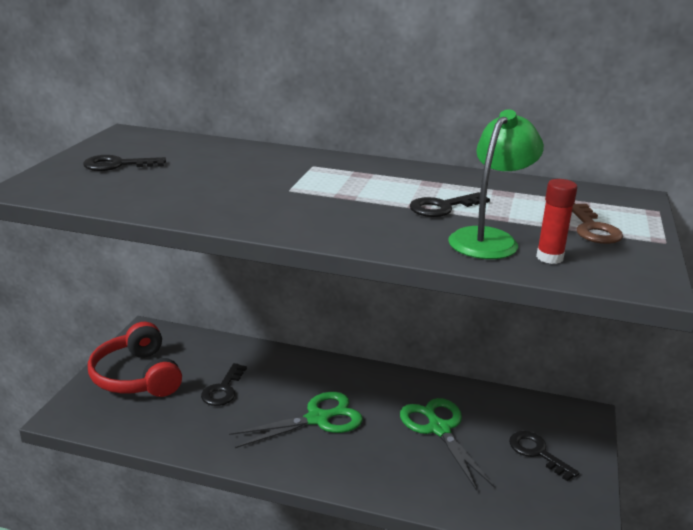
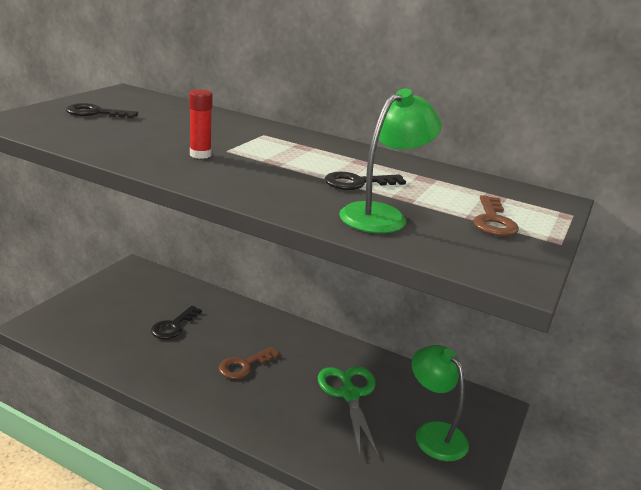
camera: 10 degrees right, 0 degrees up
(136, 376) = (106, 303): red headphones -> none
(318, 419) = (244, 366): green scissors -> brown key
(537, 452) = (434, 433): black key -> green lamp
(549, 257) = (430, 239): red glue stick -> red glue stick (200, 155)

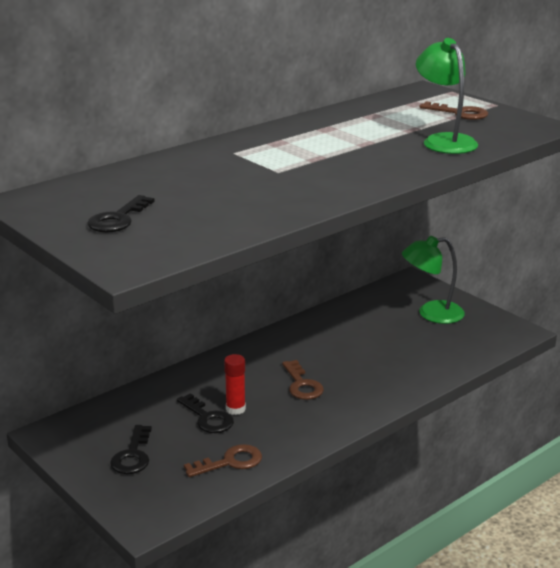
camera: 65 degrees left, 0 degrees up
(114, 348) = (230, 462): none -> brown key
(200, 155) = (287, 183): red glue stick -> red glue stick (235, 409)
(349, 394) = (369, 339): green scissors -> none
(357, 183) = (376, 138): black key -> black key (133, 455)

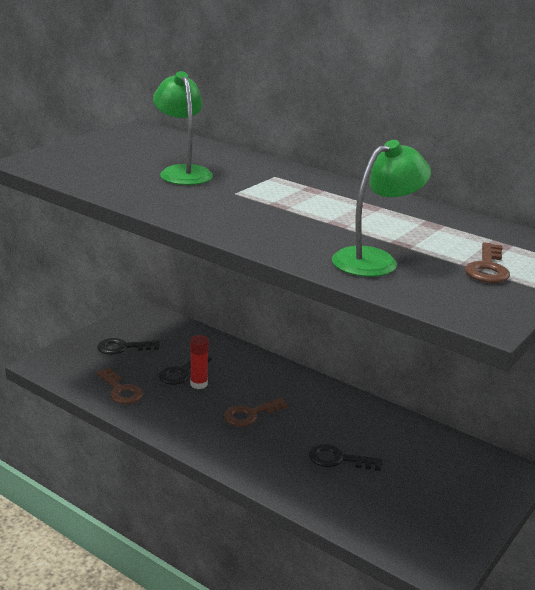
camera: 75 degrees right, 0 degrees up
(118, 219) = (110, 153): black key -> black key (338, 459)
(431, 313) = (441, 491): green lamp -> green lamp (182, 172)

